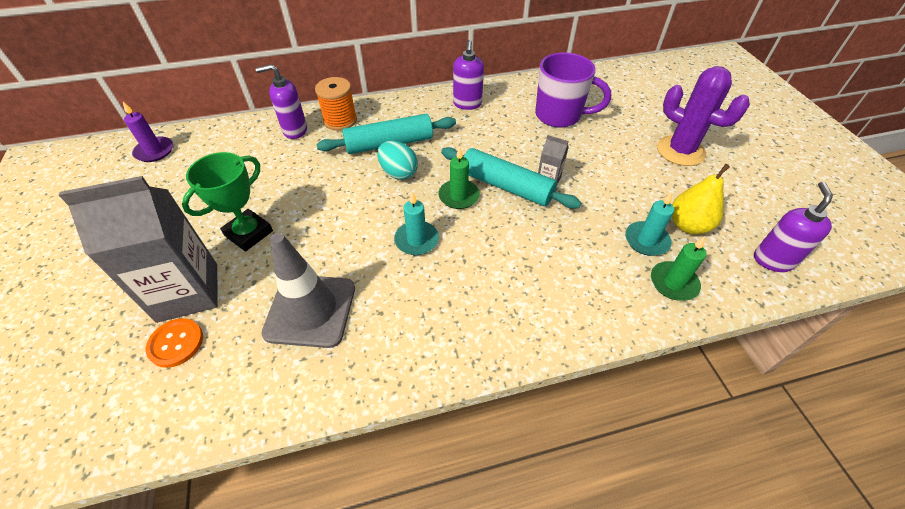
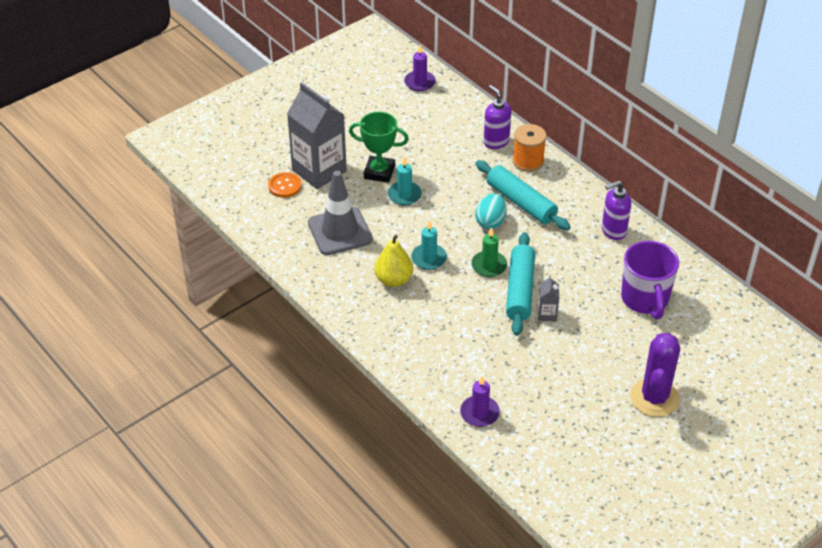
camera: 65 degrees right, 5 degrees down
(646, 240) = (515, 390): turquoise candle -> turquoise candle (404, 195)
(673, 283) = (479, 413): green candle -> purple candle
(688, 225) = (551, 415): yellow pear -> yellow pear (394, 280)
(772, 260) = (545, 474): purple soap dispenser -> none

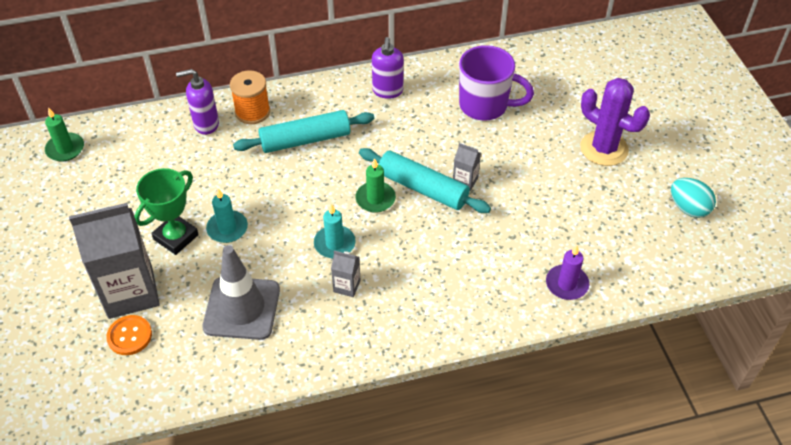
camera: 65 degrees left, 5 degrees up
(394, 280) = (347, 286): yellow pear -> grey carton
(419, 82) = (65, 149): purple candle -> green candle
(490, 222) = (316, 173): turquoise egg -> turquoise egg (688, 208)

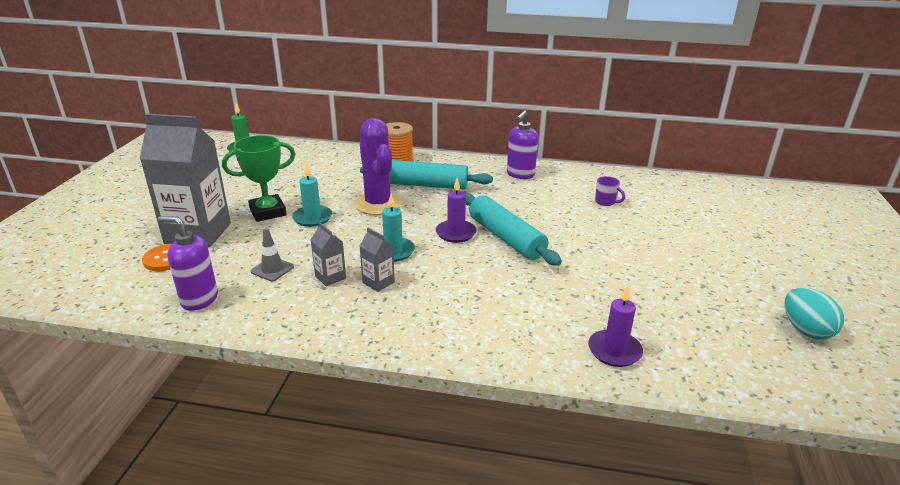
camera: 25 degrees right, 20 degrees down
(206, 124) = (356, 160): purple soap dispenser -> purple soap dispenser (199, 299)
(242, 308) = (272, 269): grey traffic cone -> grey traffic cone, size x0.46
(375, 199) = (456, 233): green candle -> purple candle
(465, 181) = (552, 243): grey carton -> grey carton (330, 277)
(485, 106) = (605, 202): purple mug -> purple mug, size x0.41
(604, 148) = (718, 258): purple cactus -> purple cactus (378, 204)

